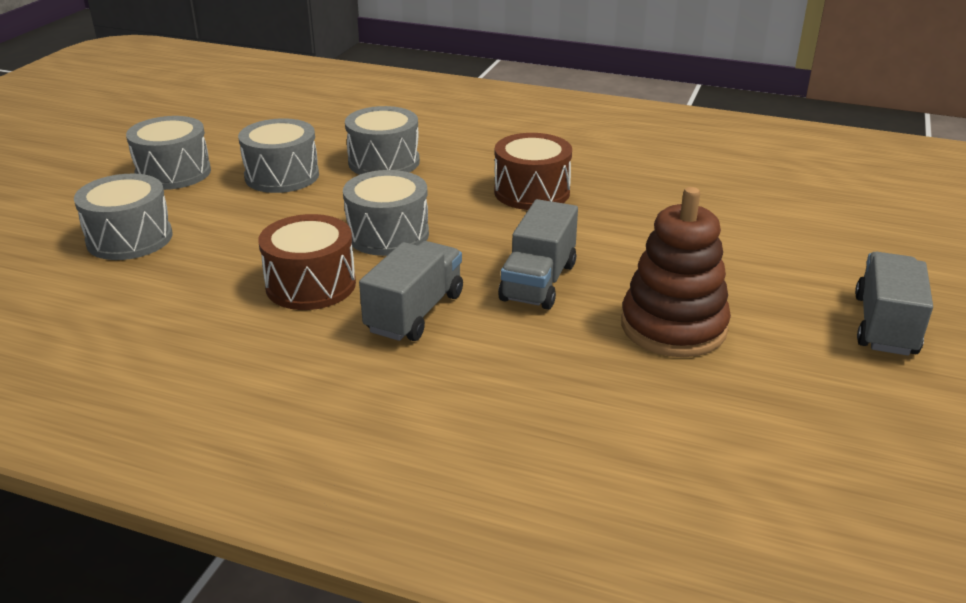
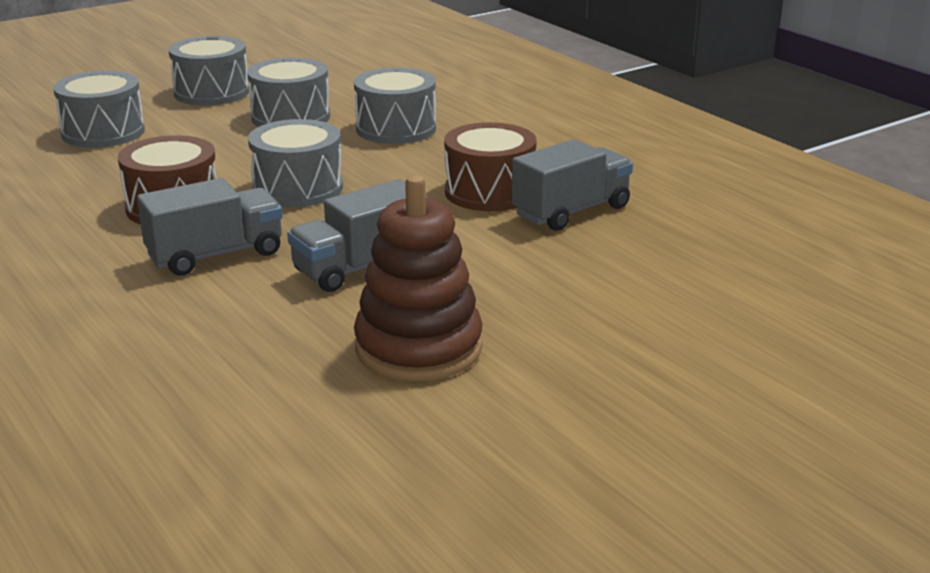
camera: 35 degrees right, 5 degrees down
(885, 325) = (650, 432): grey truck -> grey truck (571, 211)

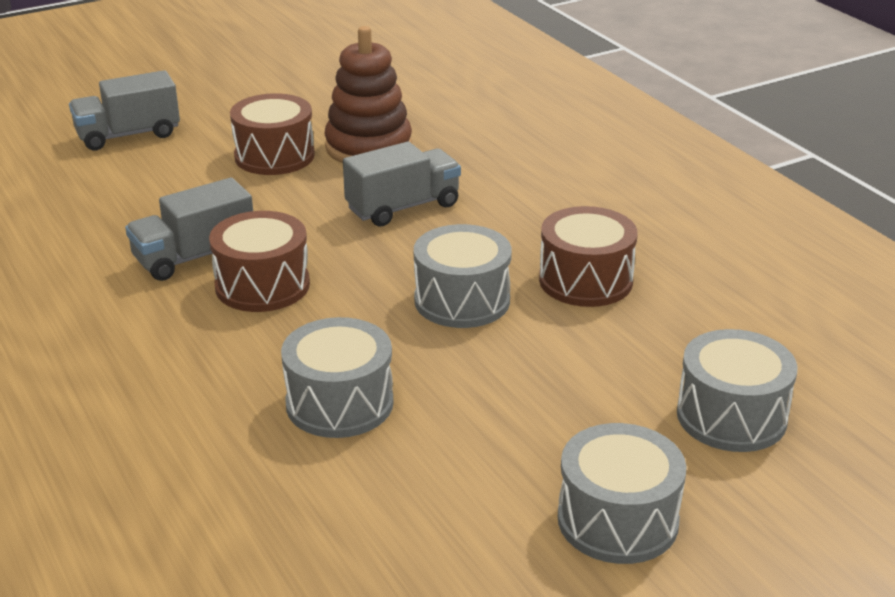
camera: 175 degrees left, 5 degrees up
(216, 255) = (527, 224): grey truck -> grey truck (128, 135)
(290, 117) = (483, 439): grey drum -> none
(548, 327) = (274, 156): none -> brown drum

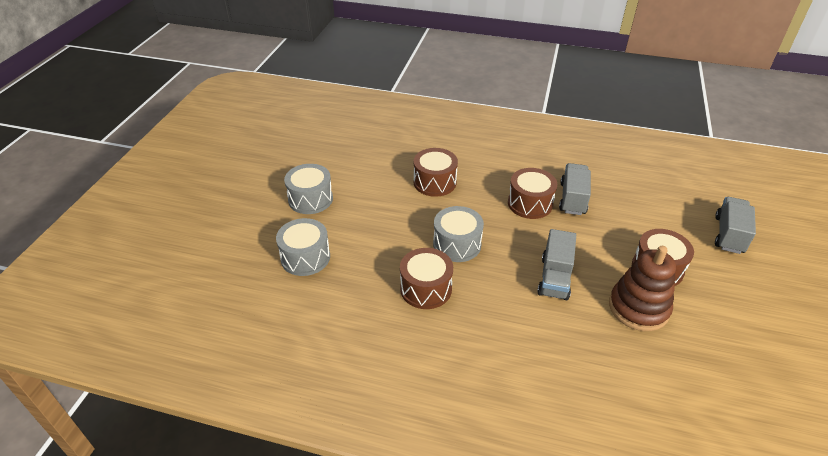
camera: 135 degrees right, 10 degrees up
(339, 403) = (435, 182): grey drum -> brown drum

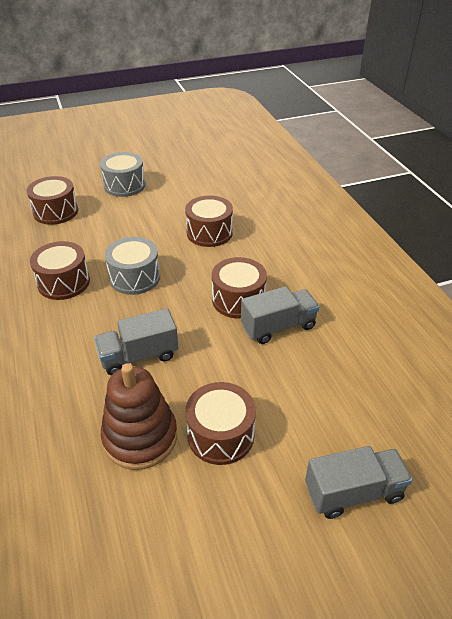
camera: 55 degrees right, 0 degrees up
(305, 257) = (56, 212): grey drum -> brown drum

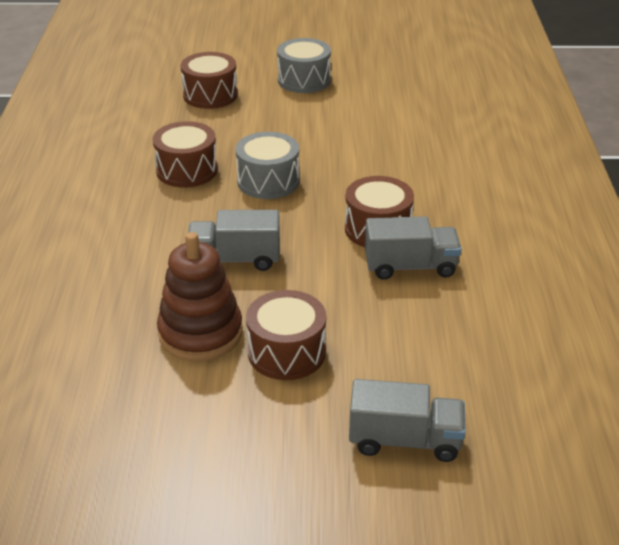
camera: 20 degrees right, 5 degrees down
(209, 233) = (381, 151): brown drum -> none

